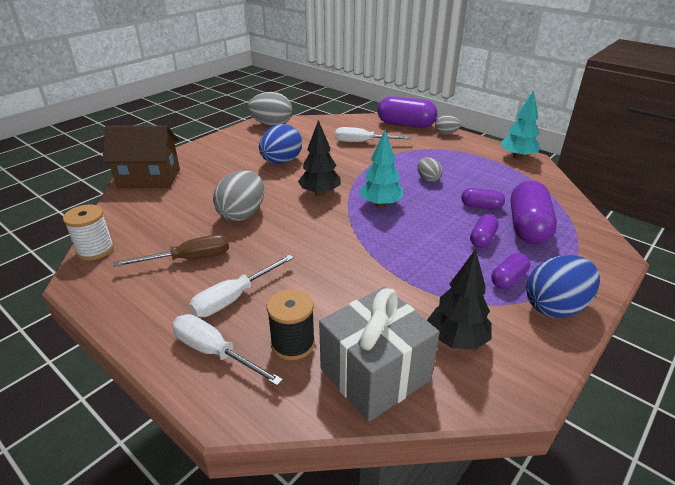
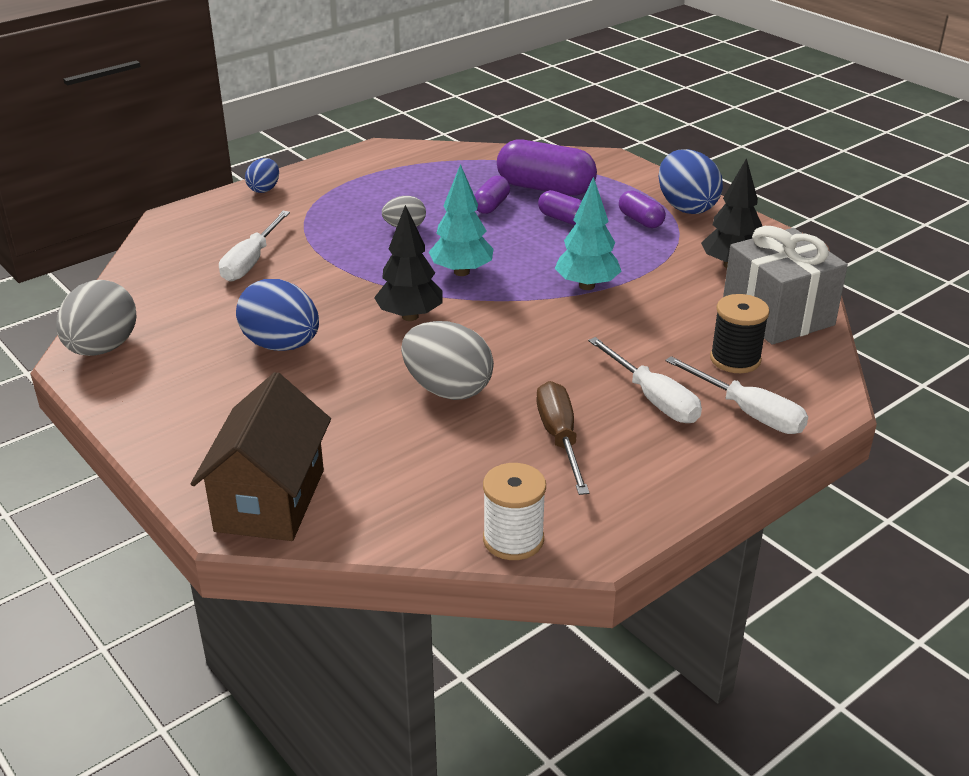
camera: 80 degrees left, 0 degrees up
(214, 352) = (748, 412): white screwdriver -> white screwdriver turned 90 degrees counterclockwise
(406, 124) = (205, 215): purple capsule -> none
(446, 133) = (264, 189): grey egg -> blue egg
(517, 157) = (373, 156): turquoise tree -> turquoise tree (587, 286)

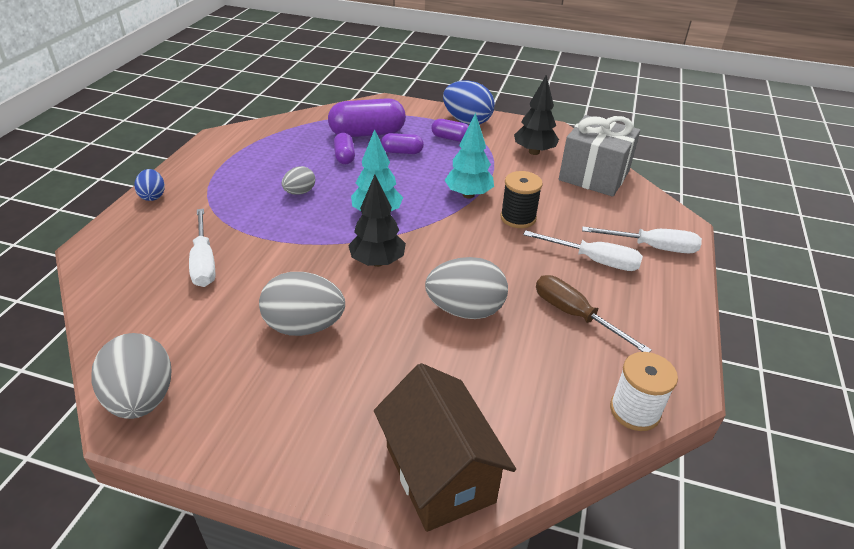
camera: 35 degrees left, 5 degrees up
(281, 345) = (304, 326): blue egg -> grey egg
(735, 359) = (605, 214): black spool -> black spool (518, 218)

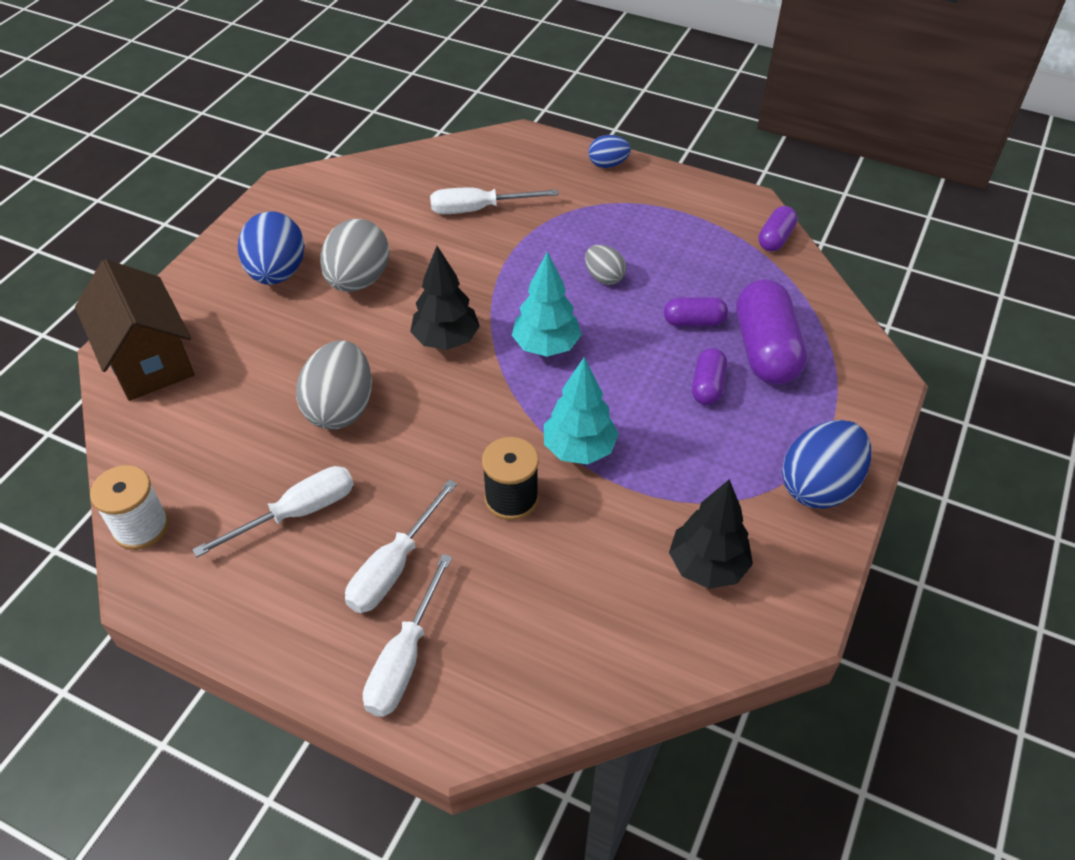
camera: 100 degrees right, 10 degrees up
(142, 398) = (306, 190): grey egg -> none
(293, 392) = (277, 273): none -> blue egg
(439, 474) = (148, 360): brown house -> brown house turned 75 degrees clockwise
(450, 138) = (754, 453): purple capsule -> purple capsule (775, 238)
(575, 315) = (297, 513): brown screwdriver -> white screwdriver
(594, 176) = (620, 640): grey gift -> none

